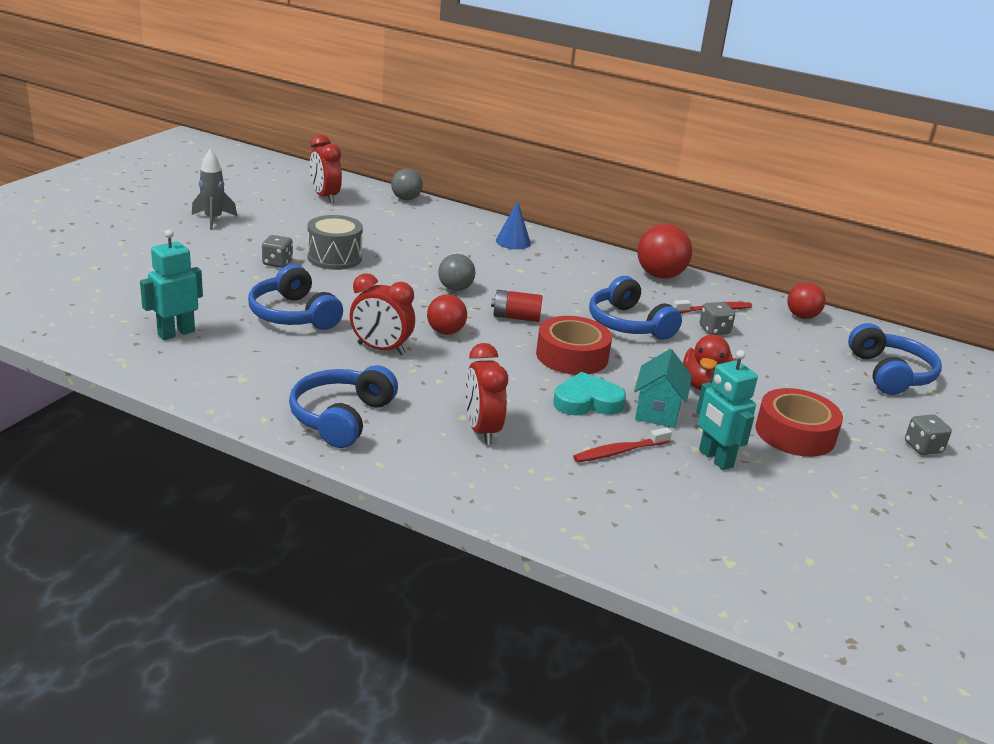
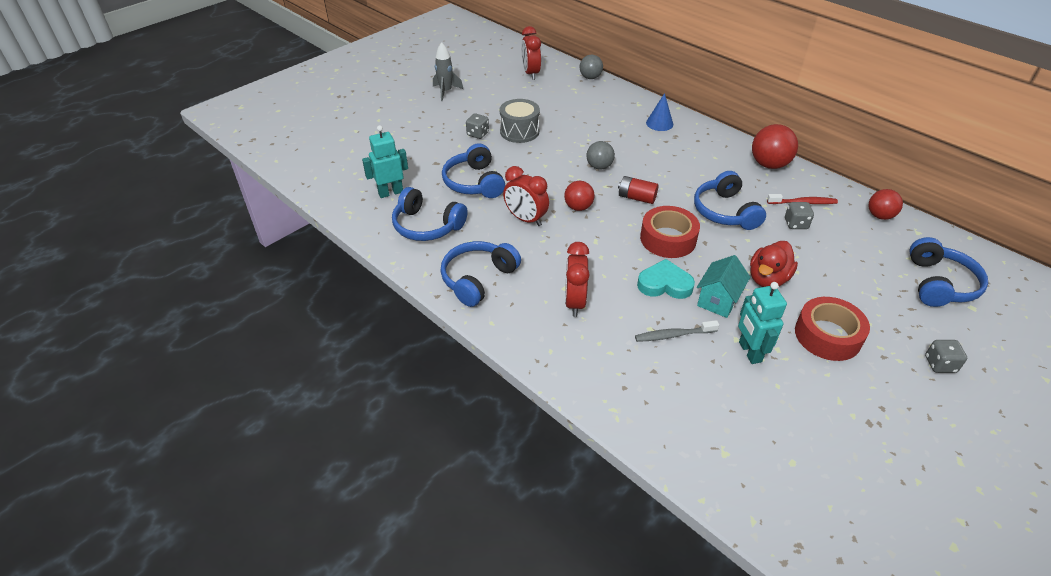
camera: 20 degrees right, 15 degrees up
(245, 366) = (427, 226): none -> blue headphones
(619, 452) = (673, 335): red toothbrush -> grey toothbrush

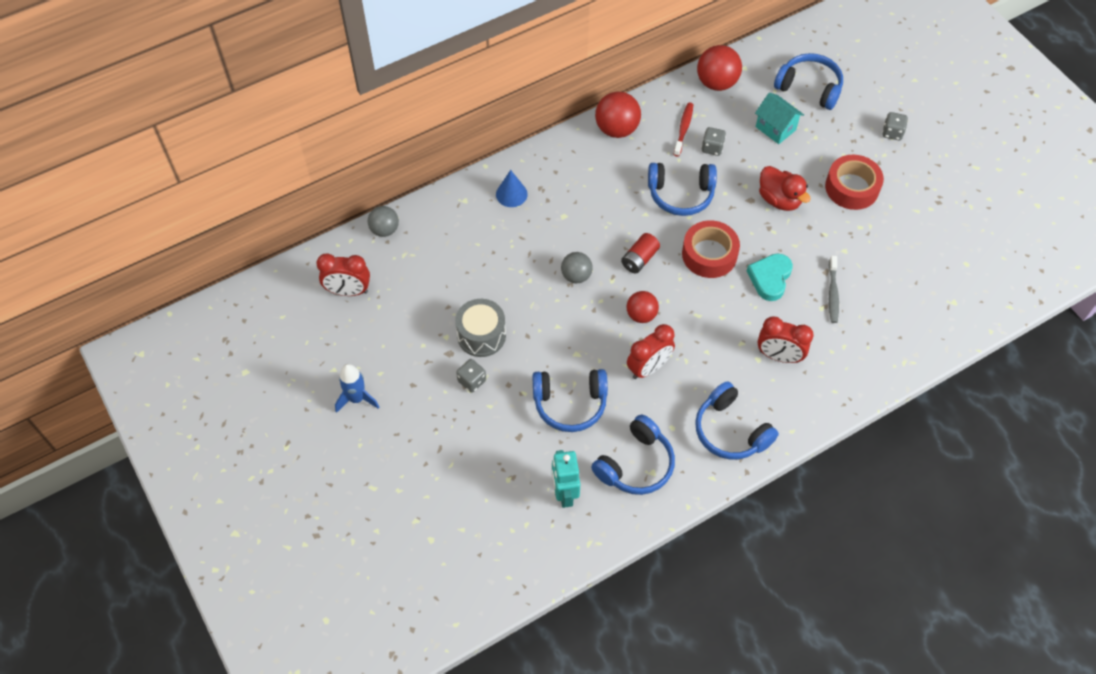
camera: 75 degrees left, 15 degrees up
(446, 92) = (357, 399): grey rocket -> blue rocket
(718, 300) = (798, 246): turquoise house -> turquoise house (775, 128)
(749, 352) = (860, 247): turquoise robot -> none
(879, 216) = (716, 83): red ball -> red ball, size x1.55

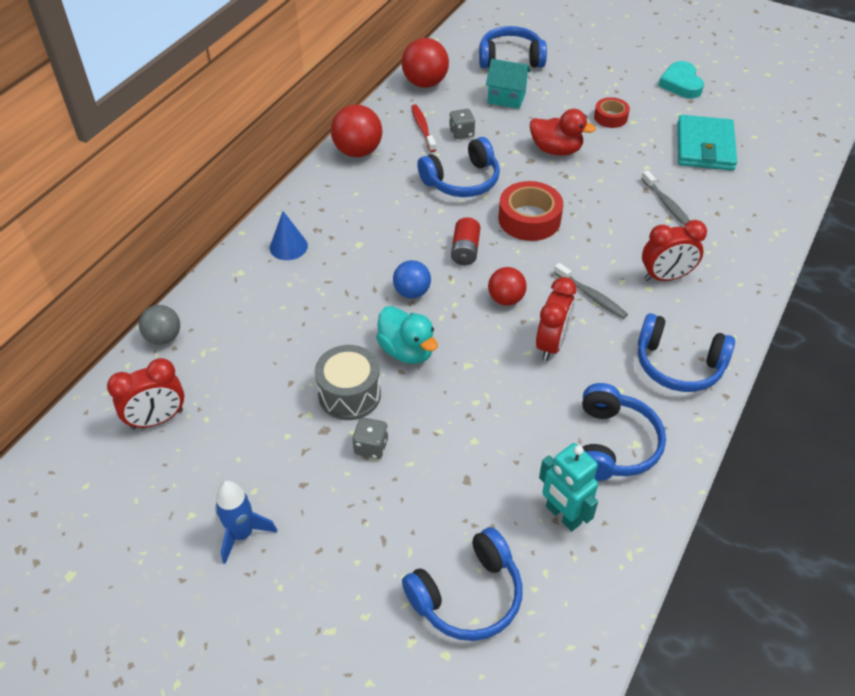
camera: 30 degrees left, 10 degrees down
(542, 321) = (407, 350): none -> turquoise duck
(570, 403) = (497, 417): blue headphones -> blue headphones (467, 595)
(576, 276) = (412, 292): grey ball -> blue ball
(708, 344) = (591, 296): none -> grey toothbrush
(770, 278) = (601, 215): turquoise heart -> turquoise heart (681, 84)
(852, 188) = (610, 117): red tape -> red tape, size x0.60
(892, 133) = (608, 66): grey dice -> none
(912, 254) = (705, 146): none -> turquoise wallet

